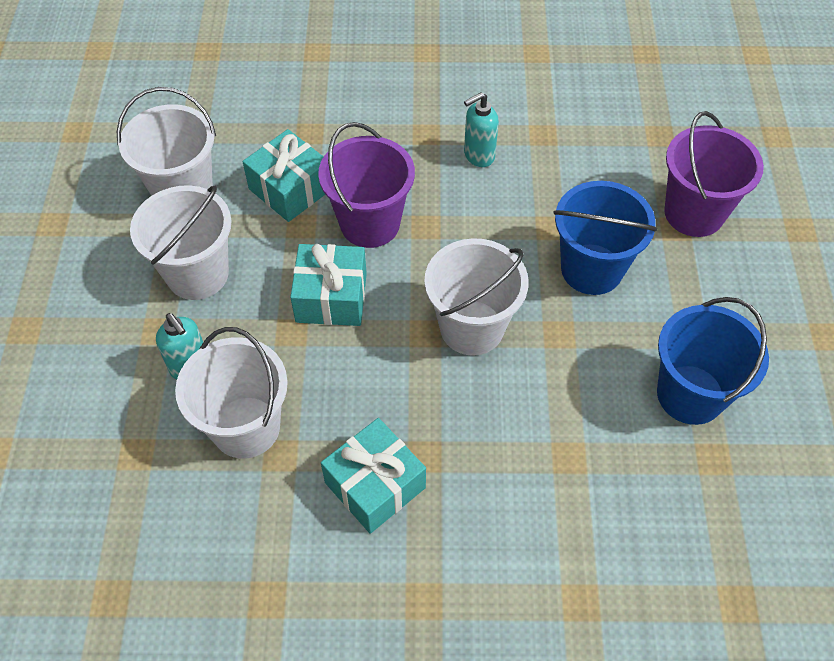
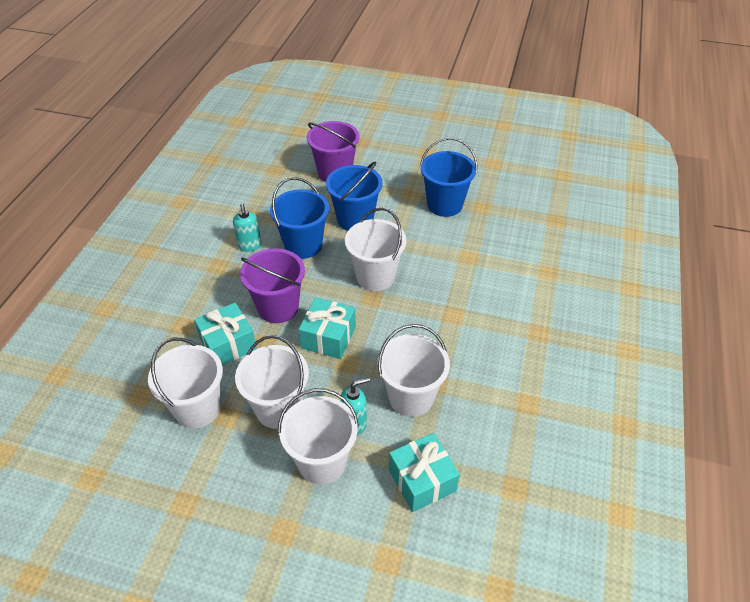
camera: 75 degrees left, 10 degrees down
(123, 344) = (322, 462): none -> white bucket
(375, 485) = (466, 340): turquoise gift -> turquoise gift (422, 480)
(505, 218) = (303, 245): none -> blue bucket

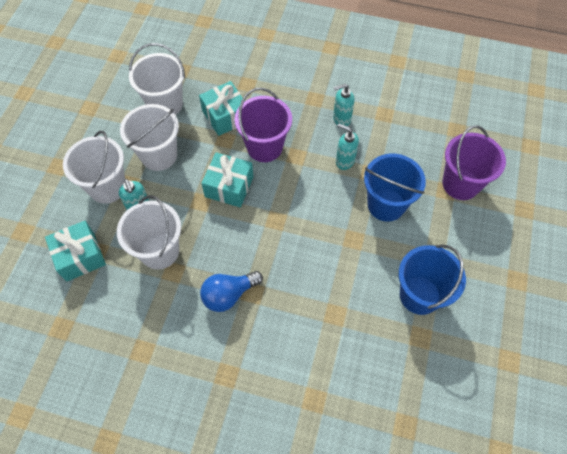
camera: 90 degrees right, 15 degrees up
(303, 245) = (344, 161): blue bucket -> turquoise soap dispenser
(375, 276) = (303, 223): white bucket -> none
(457, 333) = (229, 295): none -> blue light bulb

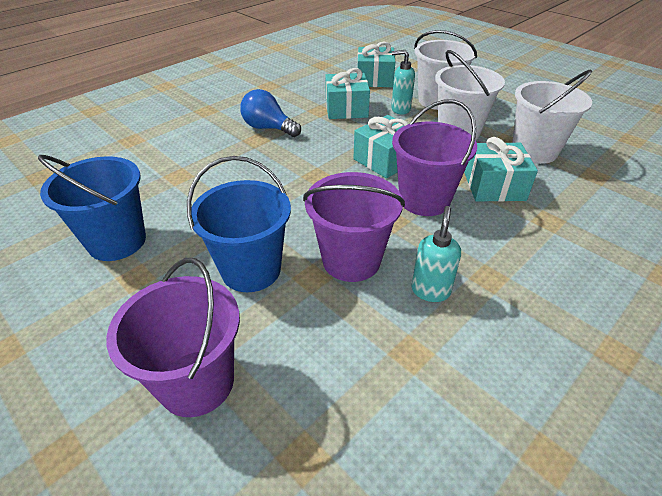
camera: 120 degrees right, 20 degrees down
(159, 251) = (346, 109): white bucket -> turquoise gift
(229, 295) = (268, 128): blue light bulb -> blue light bulb turned 60 degrees counterclockwise
(344, 161) = (351, 260): turquoise soap dispenser -> purple bucket

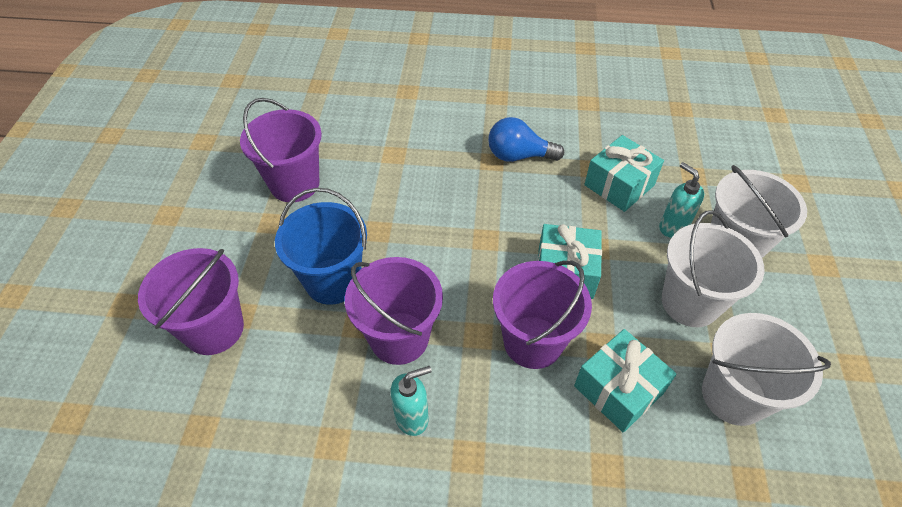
camera: 50 degrees right, 10 degrees up
(117, 241) = (294, 184): blue bucket -> purple bucket
(268, 128) = (518, 156): blue light bulb -> blue light bulb turned 75 degrees counterclockwise
(374, 79) = (708, 167): turquoise gift -> none

